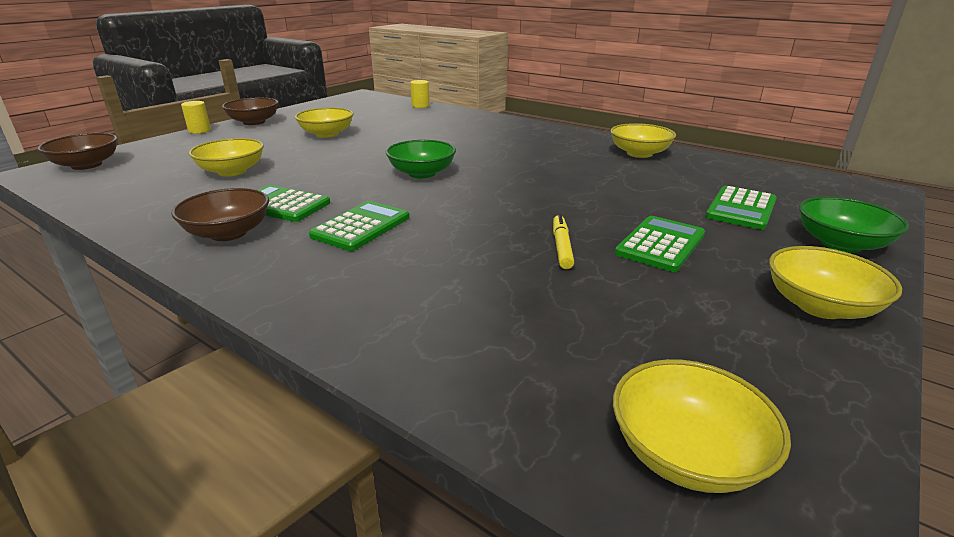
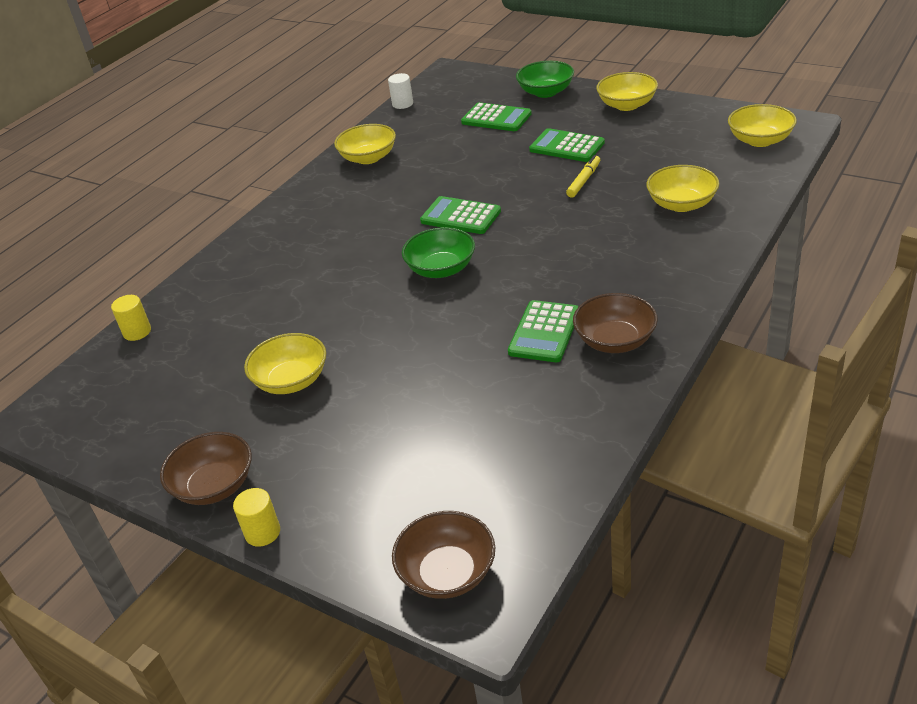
camera: 90 degrees left, 10 degrees up
(232, 171) = (454, 408): yellow bowl -> yellow bowl (681, 204)
(361, 227) = (579, 272): green calculator -> green calculator (460, 216)
(561, 247) = (584, 181): yellow marker -> yellow marker turned 120 degrees clockwise
(767, 167) = (402, 104): none -> white cylinder

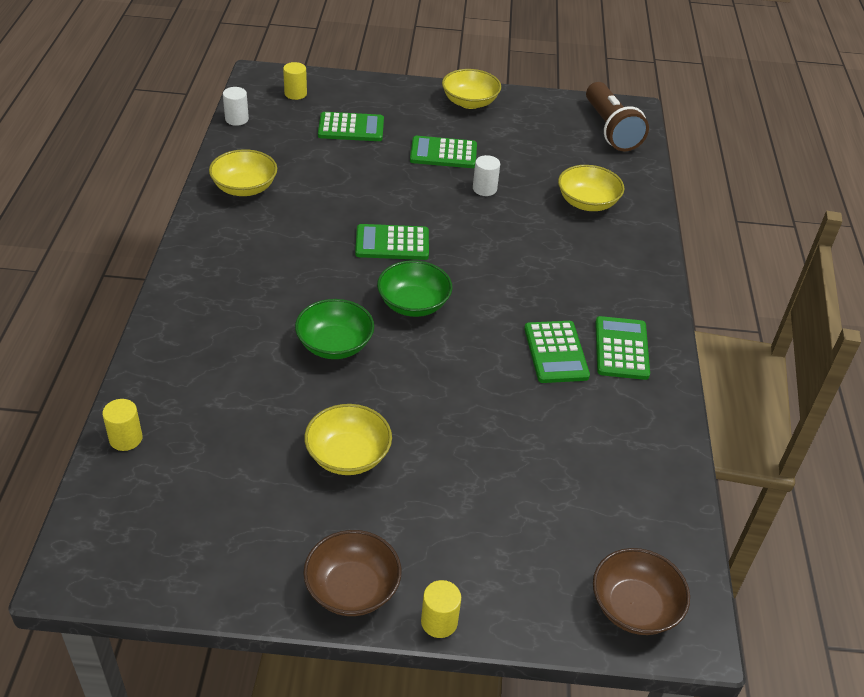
camera: 35 degrees left, 5 degrees up
(468, 87) = (295, 94): none -> yellow cylinder
(546, 92) = (381, 94): green bowl -> green bowl (335, 345)
(584, 181) = (484, 189): yellow marker -> white cylinder
(615, 340) = (621, 349): brown bowl -> green calculator
(760, 140) = (610, 129): yellow bowl -> brown flashlight

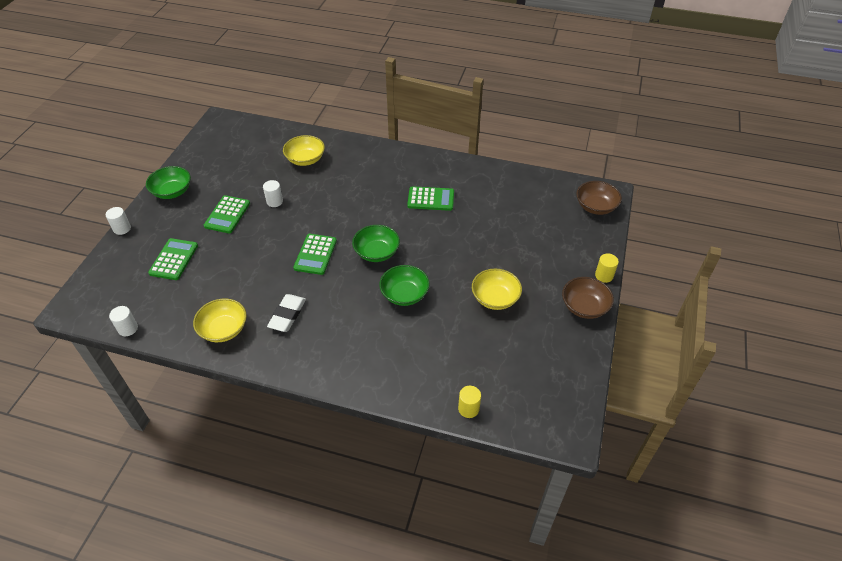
camera: 75 degrees left, 5 degrees up
(276, 235) = (287, 315): none -> white eraser
(295, 94) = (109, 288): yellow cylinder -> none
(391, 81) = (122, 228): none -> white cylinder
(469, 102) = (172, 191): yellow bowl -> green bowl
(610, 129) = (235, 133): brown flashlight -> none
(621, 349) = (433, 174): green calculator -> none

